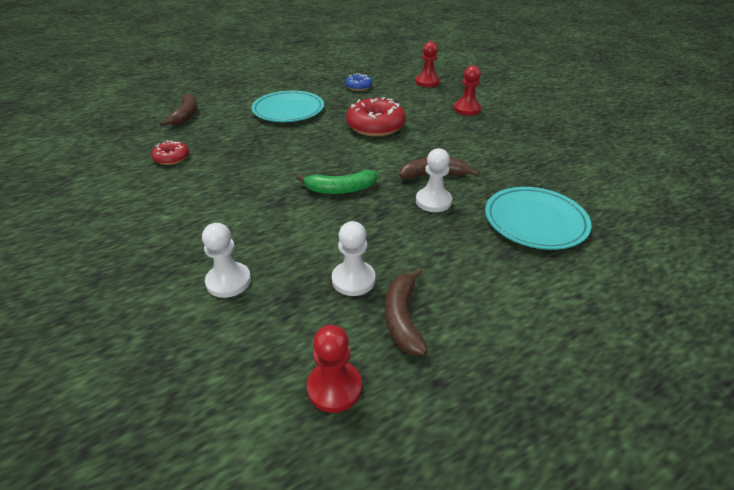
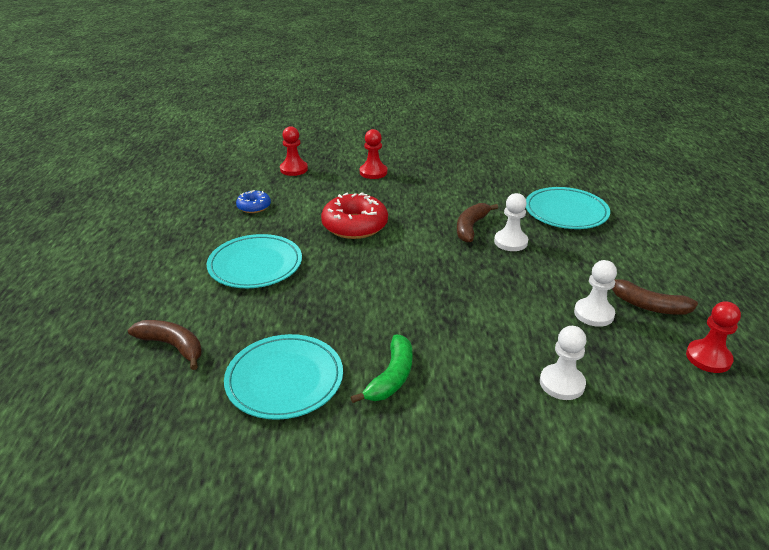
camera: 60 degrees left, 5 degrees down
(172, 158) = (284, 379): red donut -> turquoise plate
(340, 189) = (456, 280): green banana -> green banana (391, 377)

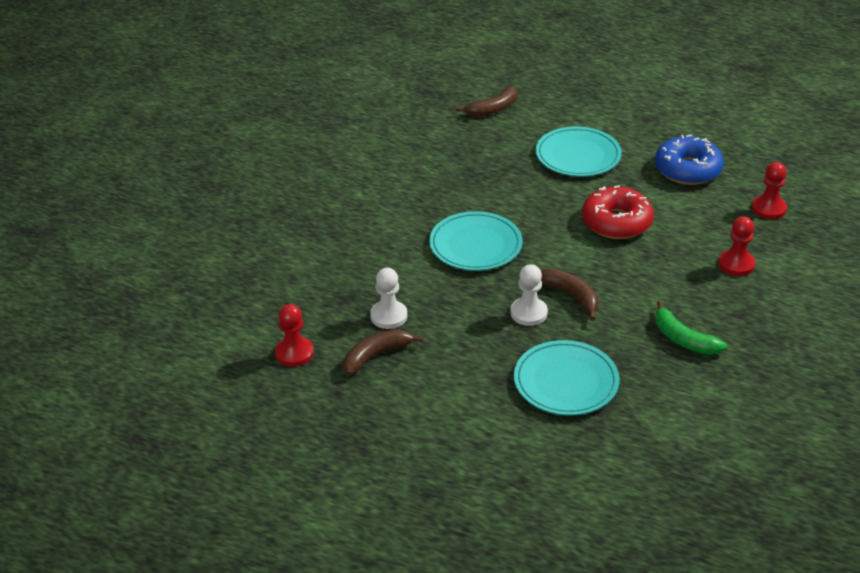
camera: 115 degrees right, 5 degrees up
(254, 207) = (687, 170): blue donut -> blue donut, size x1.86
(284, 379) = (426, 147): turquoise plate -> turquoise plate (475, 245)
(391, 377) = (395, 190): green banana -> green banana (683, 339)
(562, 383) = (330, 263): white pawn -> none

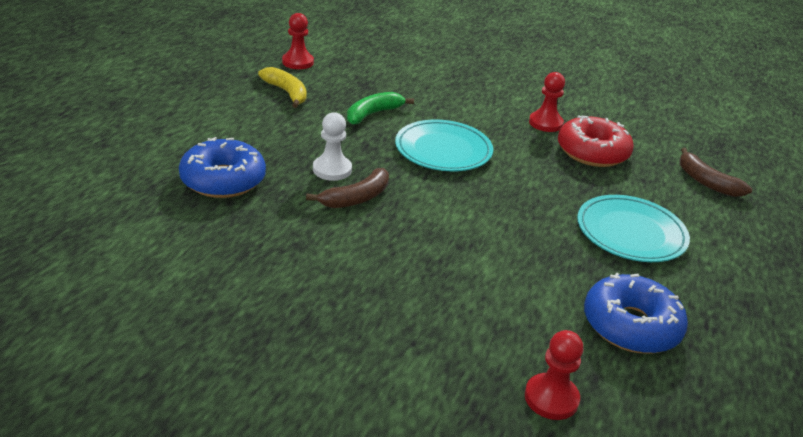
camera: 85 degrees right, 5 degrees down
(376, 355) = (287, 93): brown banana -> yellow banana
(389, 316) = (337, 101): white pawn -> none
(566, 382) = (223, 180): turquoise plate -> blue donut
(616, 222) = (495, 245): red donut -> red donut (592, 152)
(683, 339) = (269, 266): green banana -> green banana (373, 114)
(736, 264) = (413, 337): red pawn -> red pawn (545, 123)

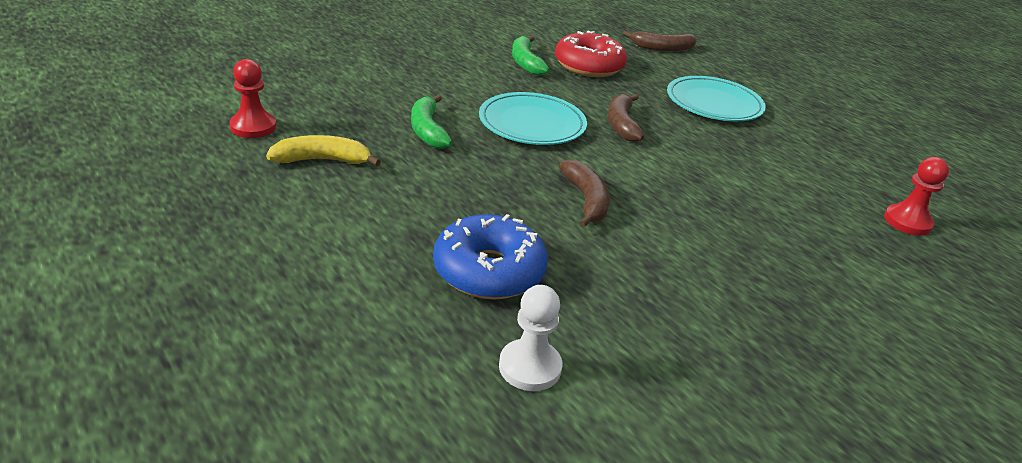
camera: 60 degrees left, 0 degrees up
(332, 169) = (521, 194): white pawn -> white pawn (530, 367)
(505, 190) = (621, 124): none -> brown banana
(545, 123) = (525, 62): red pawn -> green banana
(630, 325) = (830, 155): blue donut -> none

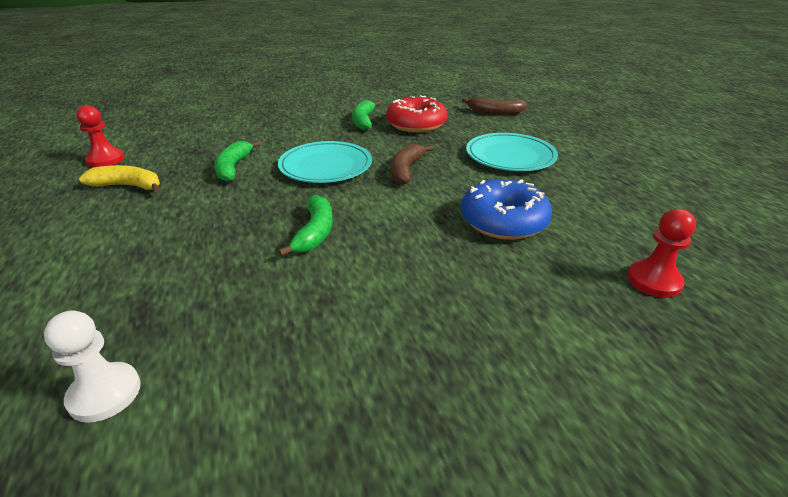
camera: 20 degrees right, 0 degrees up
(489, 271) = (165, 289): blue donut -> blue donut (503, 221)
(586, 200) = (315, 232): brown banana -> green banana

